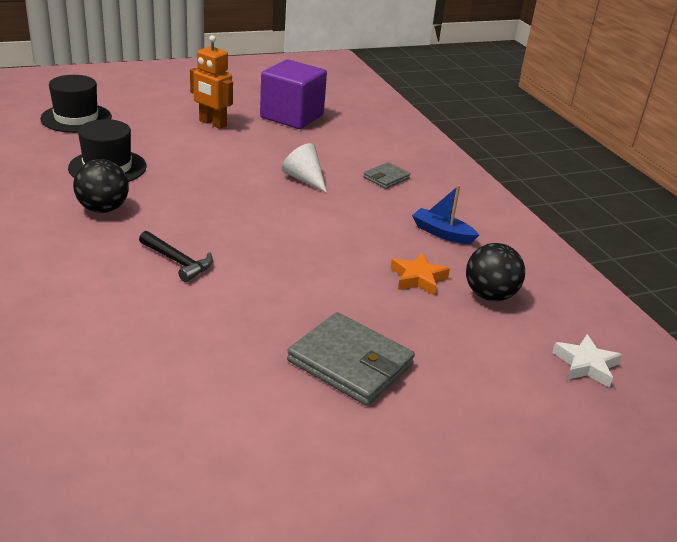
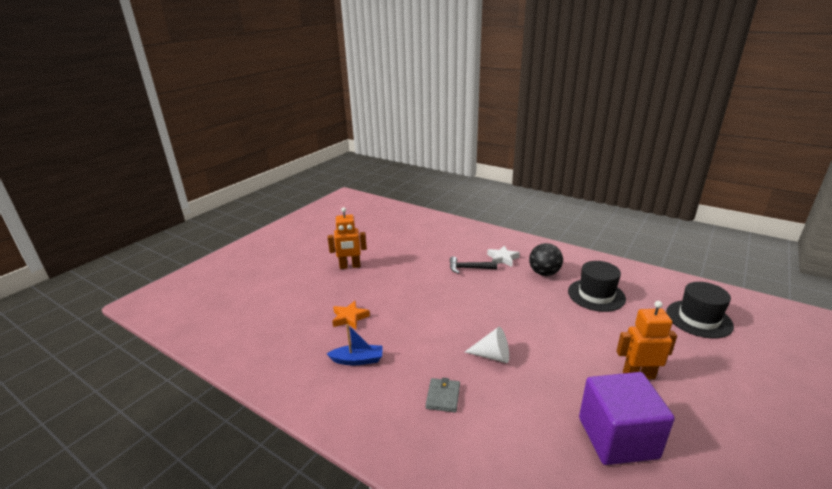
camera: 150 degrees right, 5 degrees down
(350, 363) = (350, 266): grey wallet -> orange robot
(489, 295) = (302, 327): black ball -> none
(585, 365) = (237, 313): white star -> white star (502, 258)

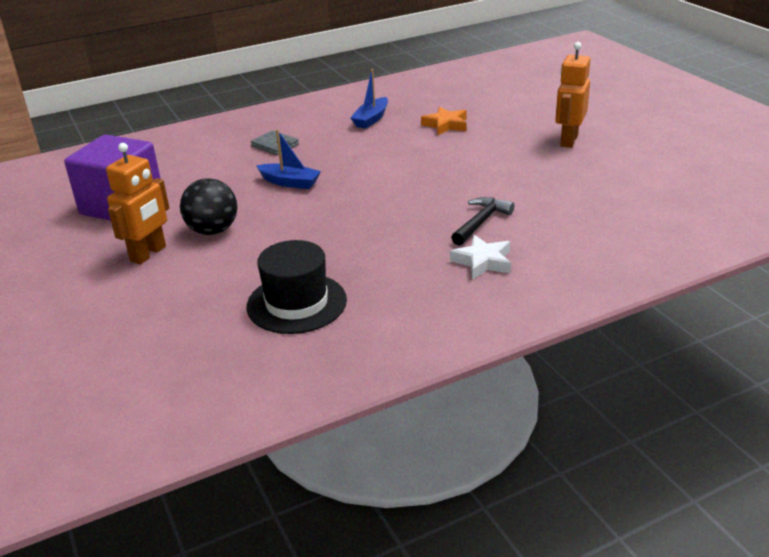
camera: 120 degrees right, 5 degrees up
(492, 356) = (290, 182): white cone -> blue boat
(544, 273) = (401, 283): black ball -> black ball (213, 231)
(699, 319) = (138, 368): black hat -> none

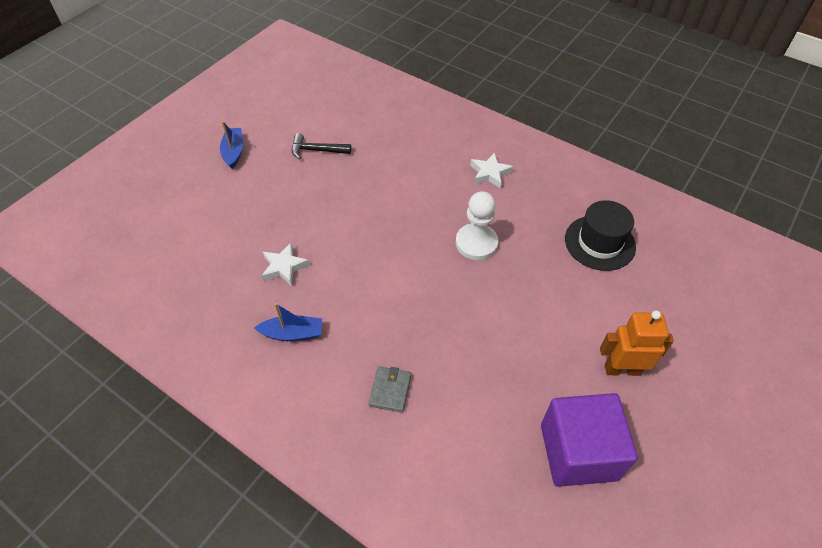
camera: 120 degrees left, 20 degrees up
(213, 231) = (561, 344): black ball -> none
(290, 182) = (455, 333): blue boat -> blue boat (234, 152)
(380, 221) = (476, 243): none -> white pawn
(446, 125) = (284, 267): orange star -> white star
(481, 222) = (443, 189): black hammer -> black hammer (316, 150)
(568, 140) = (286, 178): orange robot -> none

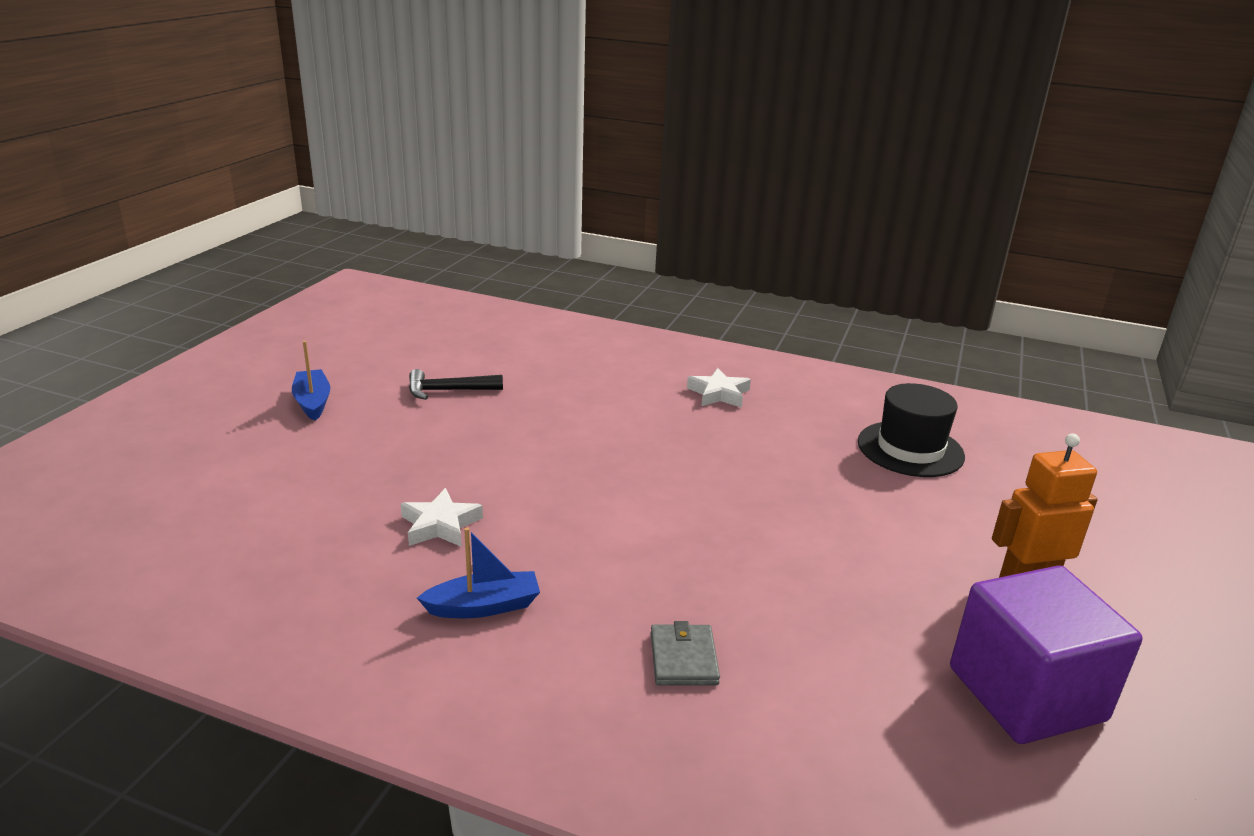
camera: 15 degrees left, 25 degrees down
(476, 243) = (736, 466): white pawn -> none

